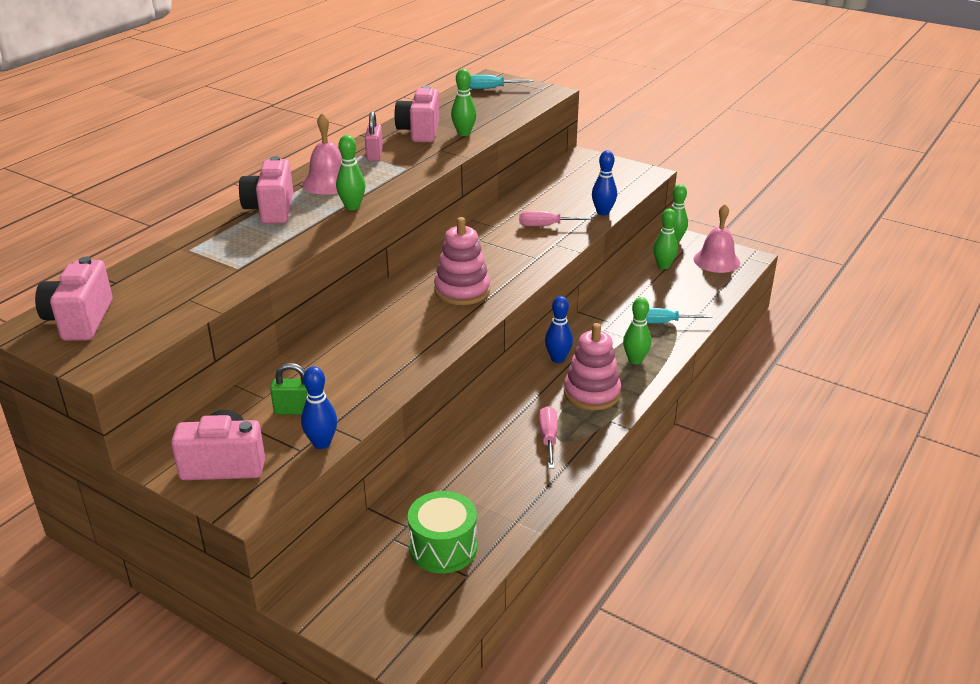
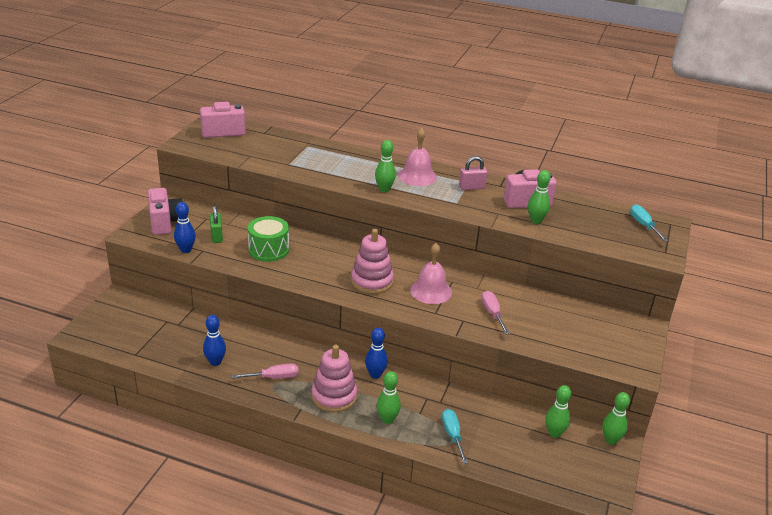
camera: 75 degrees right, 0 degrees up
(271, 210) = (367, 162): pink camera -> none
(443, 548) = (159, 342): green drum -> green drum (268, 250)
(603, 212) = (535, 344): blue bowling pin -> blue bowling pin (215, 362)
(716, 261) = (586, 473): pink bell -> pink bell (431, 291)

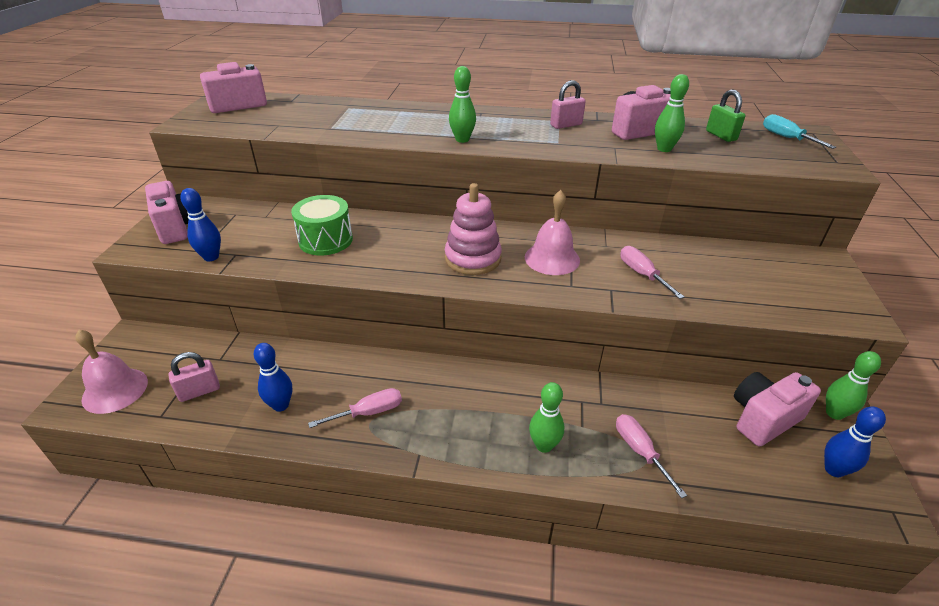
camera: 10 degrees left, 5 degrees up
(162, 343) = (199, 391): none -> pink padlock
(216, 236) = (252, 234): green padlock -> green padlock (721, 135)
(334, 396) = (459, 424): pink stacking toy -> none
(375, 374) = (503, 381): blue bowling pin -> blue bowling pin (834, 470)
(417, 176) = (495, 121): pink bell -> pink bell (115, 390)
(452, 435) = (640, 451): turquoise screwdriver -> pink screwdriver
(554, 433) = (763, 419): green bowling pin -> pink camera

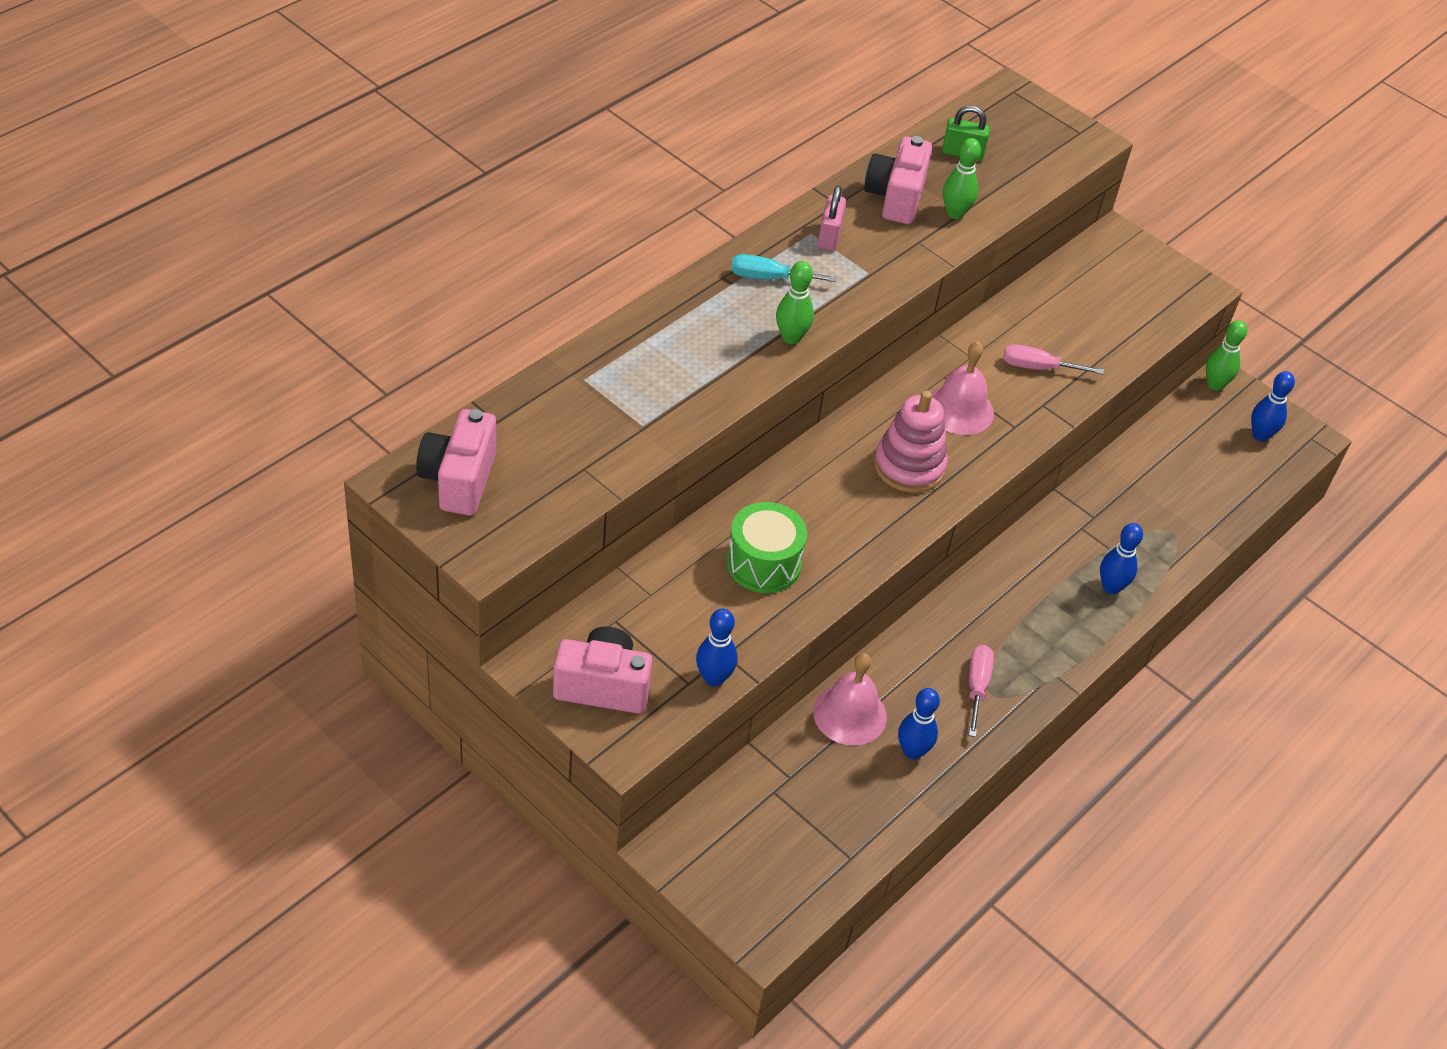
camera: 60 degrees left, 10 degrees up
(115, 390) = (771, 888): pink bell -> pink bell (850, 714)
(199, 391) = (835, 812): pink padlock -> none
(544, 445) = (1111, 587): green bowling pin -> blue bowling pin
(640, 451) = (1162, 531): pink screwdriver -> none
(763, 419) = (1188, 430): pink camera -> none
(786, 138) = (1008, 117): turquoise screwdriver -> turquoise screwdriver (768, 278)

